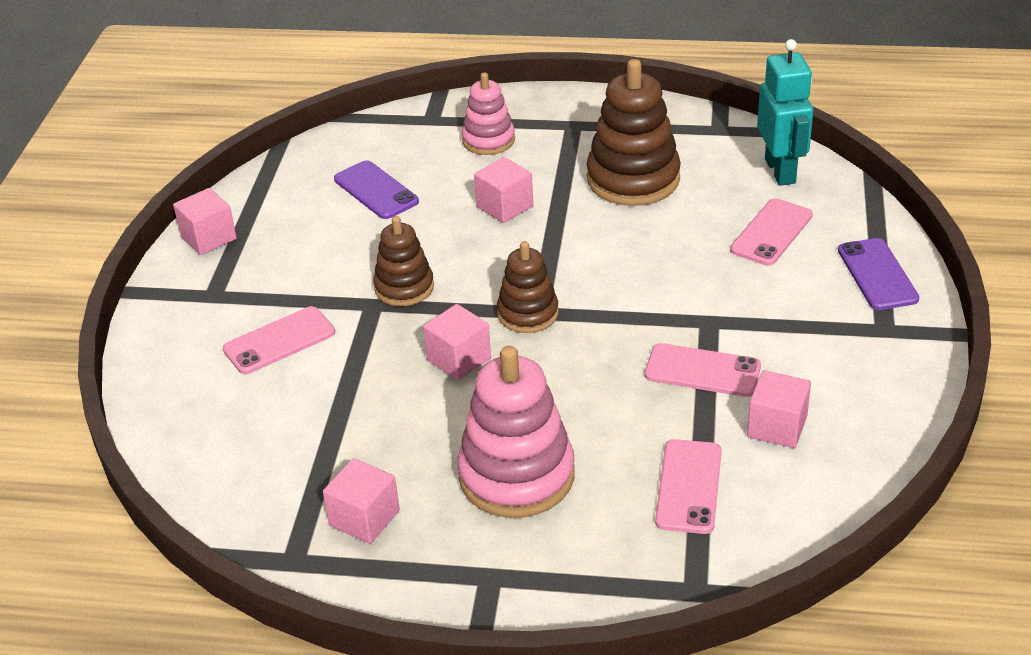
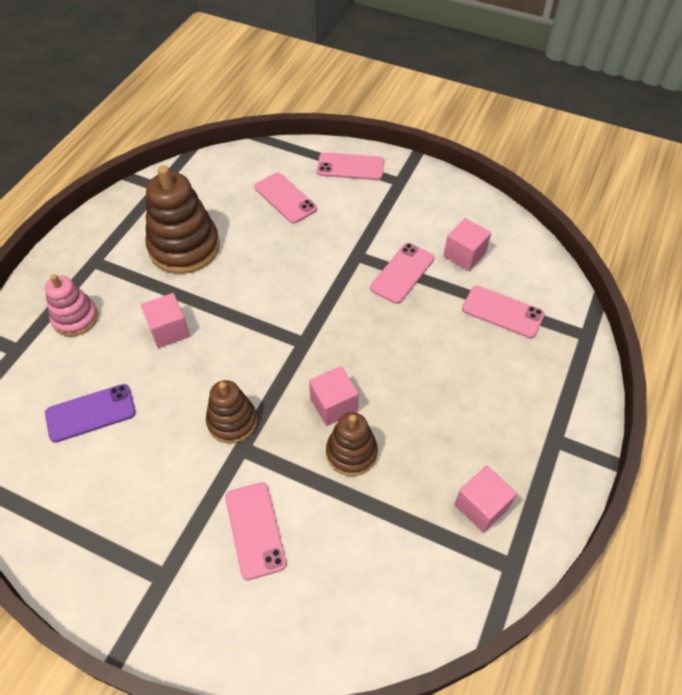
camera: 75 degrees left, 15 degrees up
(208, 238) = (74, 567): pink cube -> none
(516, 475) = (466, 400): pink stacking toy -> none
(528, 313) = (302, 349): brown stacking toy -> brown stacking toy (351, 452)
(780, 171) = (224, 173): turquoise robot -> none
(877, 274) = (350, 167): purple phone -> pink phone

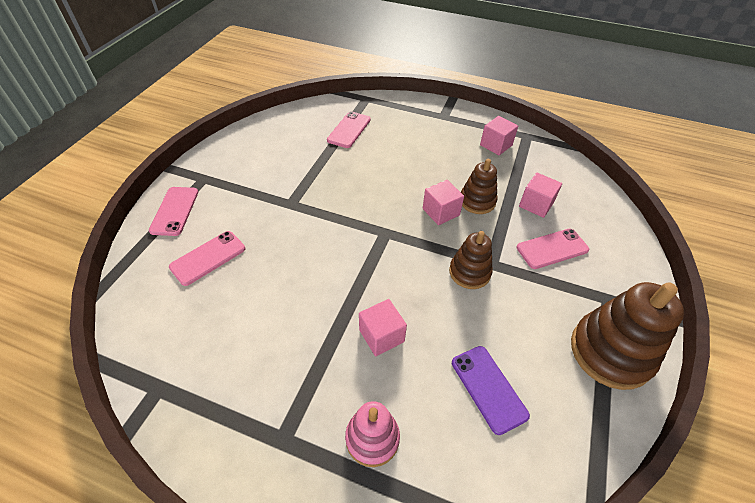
camera: 95 degrees left, 5 degrees down
(184, 247) = (268, 340): brown stacking toy -> brown stacking toy (610, 352)
(402, 273) = (312, 177): pink phone -> none
(464, 255) = (295, 145): pink cube -> pink cube (536, 204)

